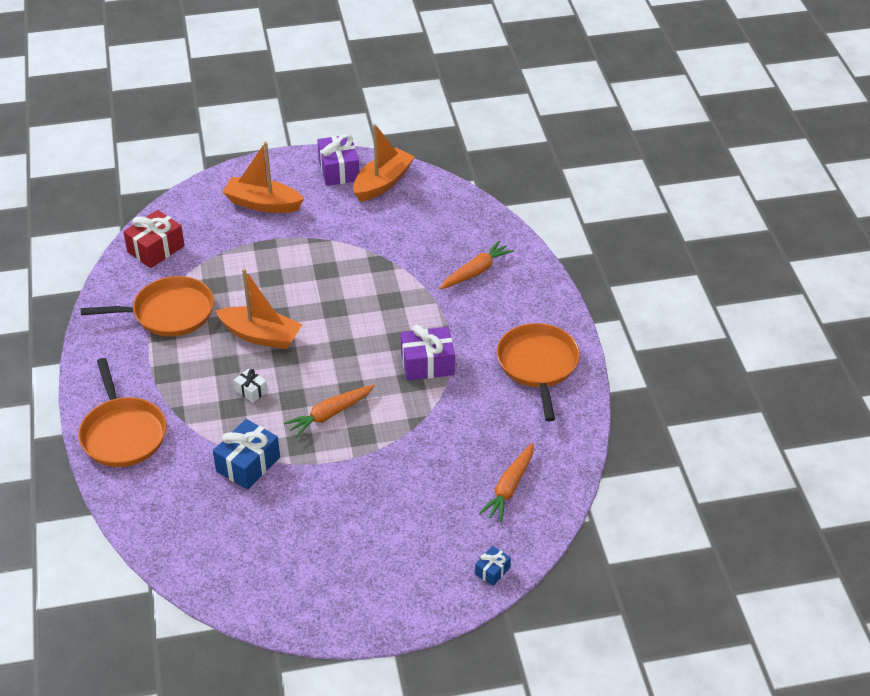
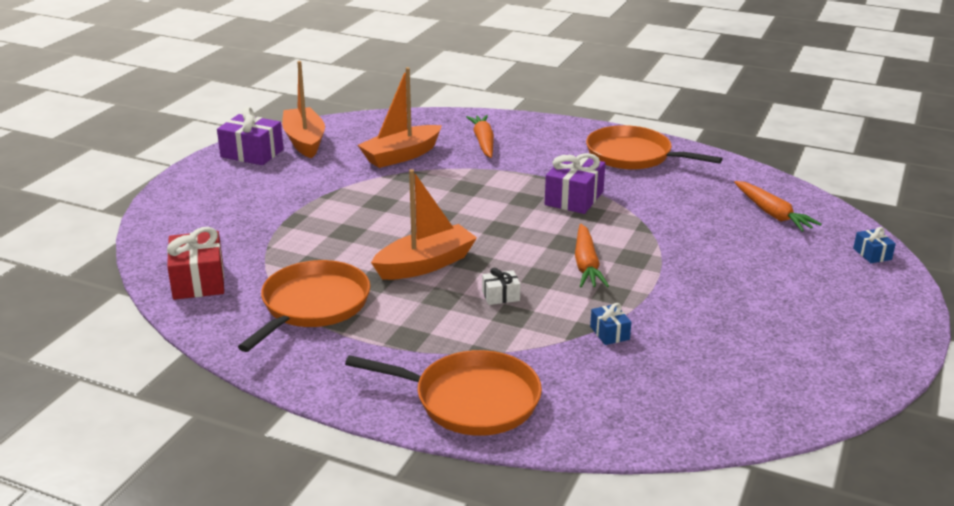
camera: 55 degrees left, 15 degrees down
(248, 464) = (609, 333): blue gift -> blue gift, size x0.52
(262, 204) = (233, 202): orange boat -> orange boat (401, 156)

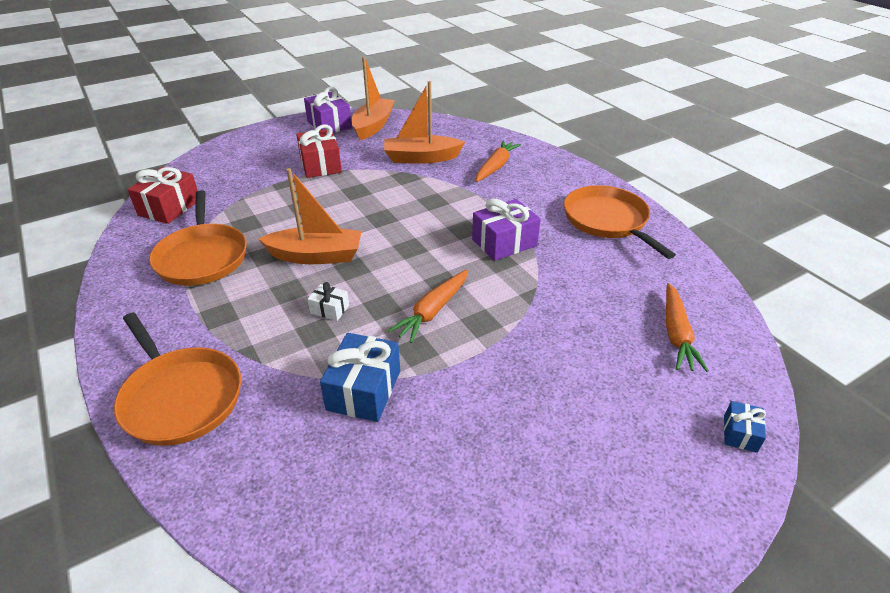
camera: 35 degrees right, 10 degrees up
(305, 192) = (320, 165): none -> red gift
(313, 305) = (202, 257): orange pan -> orange pan turned 105 degrees clockwise
(609, 333) = (364, 390): blue gift -> blue gift, size x1.91

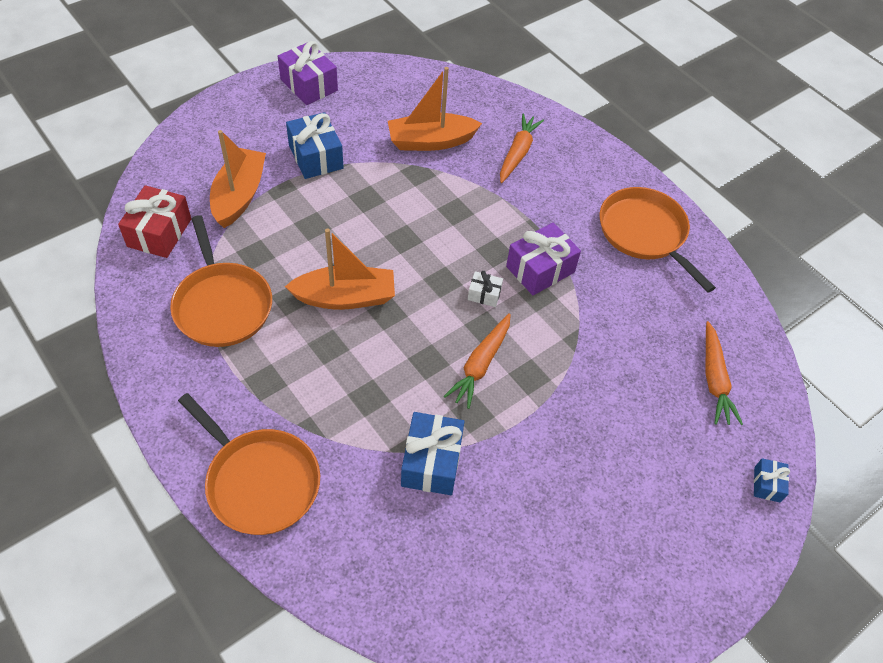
camera: 10 degrees left, 15 degrees up
(320, 165) = (316, 157): red gift -> blue gift
(329, 309) = (377, 368): white gift -> white gift (484, 294)
(373, 126) = (363, 86): orange boat -> orange boat (239, 195)

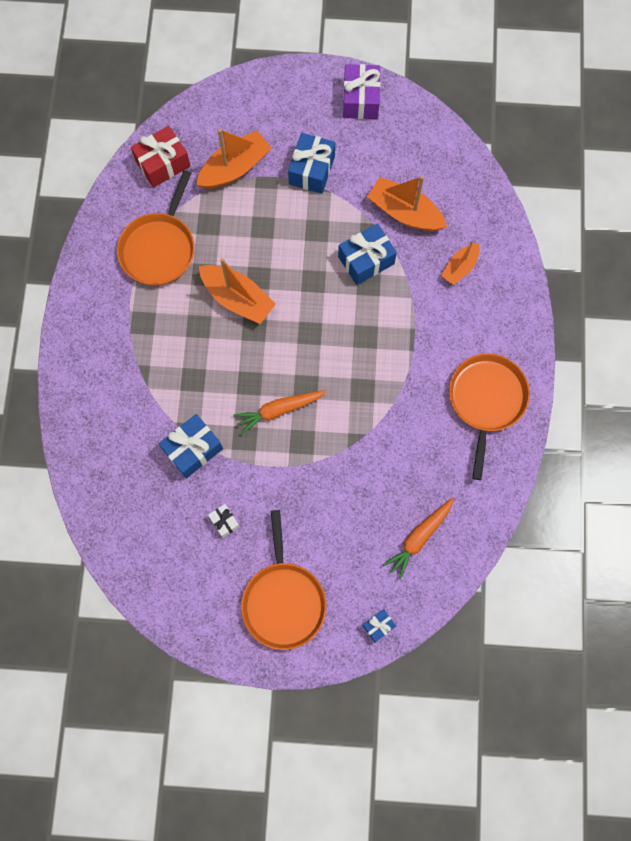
camera: 45 degrees right, 20 degrees up
(259, 481) = (90, 385): orange pan -> orange pan (283, 600)
(434, 194) = (366, 260): none -> blue gift
(484, 294) = (327, 363): white gift -> white gift (224, 522)
(518, 153) = (460, 267): orange carrot -> orange boat
(540, 269) = (383, 372): purple gift -> none

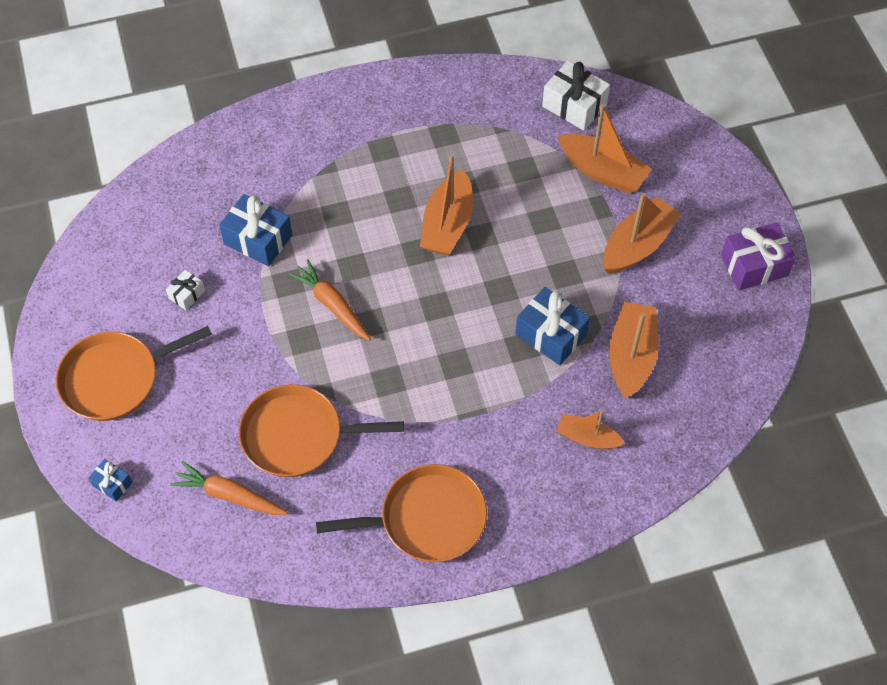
camera: 70 degrees right, 15 degrees down
(159, 248) = (474, 135): orange pan -> orange pan (297, 435)
(163, 163) = (574, 106): red gift -> white gift
(311, 170) = (637, 245): blue gift -> orange boat

